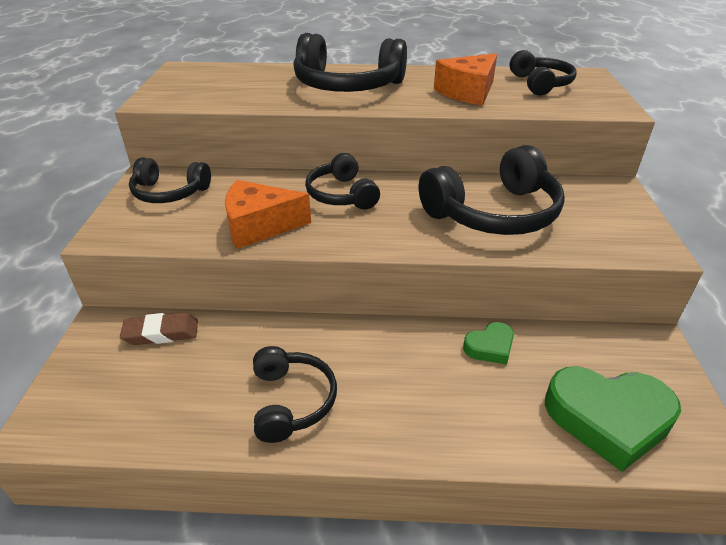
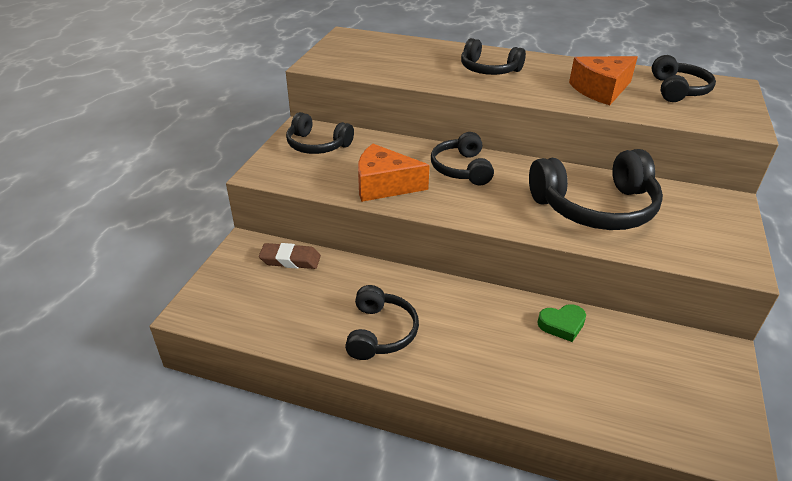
camera: 15 degrees right, 0 degrees up
(347, 85) = (489, 69): black headphones -> black headphones, size x0.60
(608, 418) = (648, 404): green heart -> none

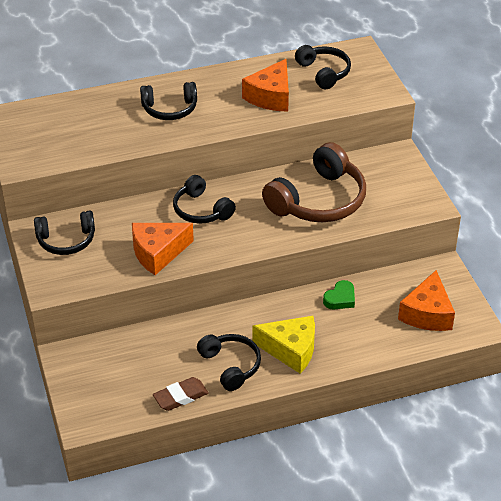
camera: 35 degrees left, 5 degrees up
(290, 260) = (114, 348): brown eraser -> brown eraser (180, 397)
(459, 350) = (290, 350): none -> yellow cheese
(595, 207) = (318, 200): black headphones -> brown headphones
(666, 396) = (427, 313): none -> orange cheese

